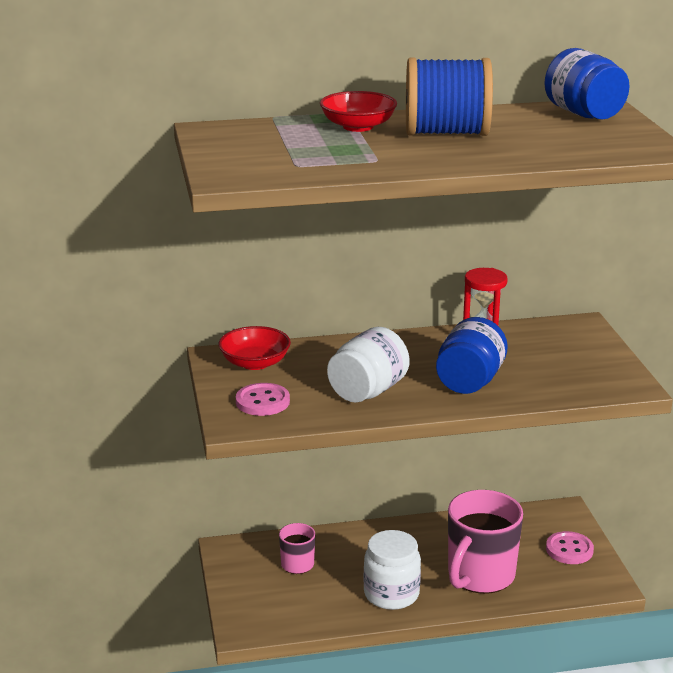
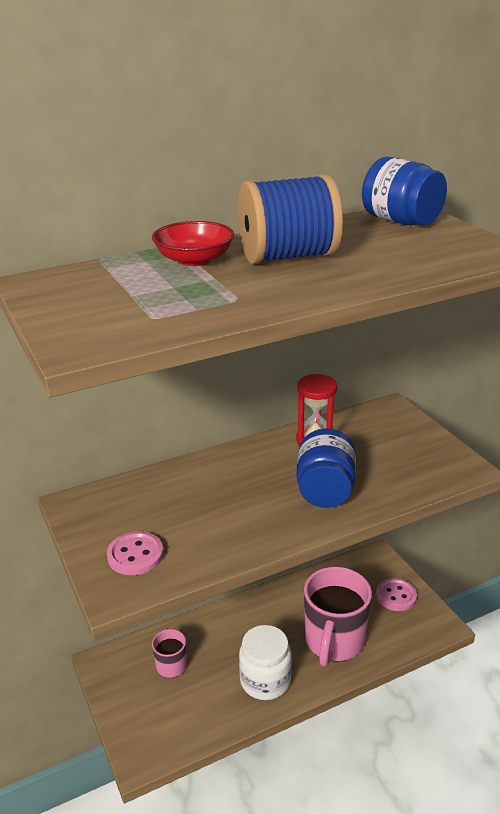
camera: 15 degrees left, 5 degrees up
(255, 363) = (112, 505): red bowl -> none
(368, 391) = (235, 521): white jar -> none

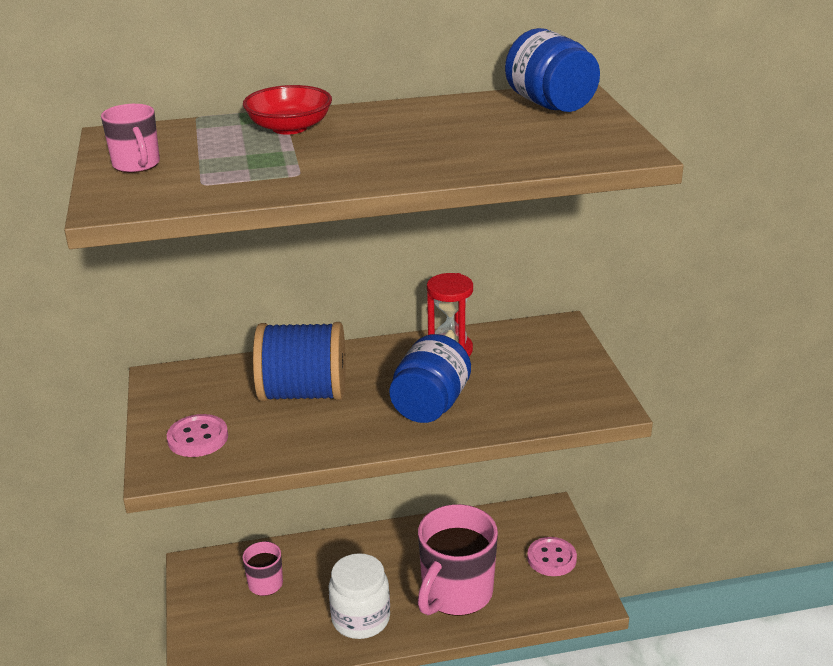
camera: 15 degrees right, 0 degrees up
(74, 307) = (137, 165): none -> pink mug
(288, 257) = (389, 134): blue spool -> blue spool (303, 393)

